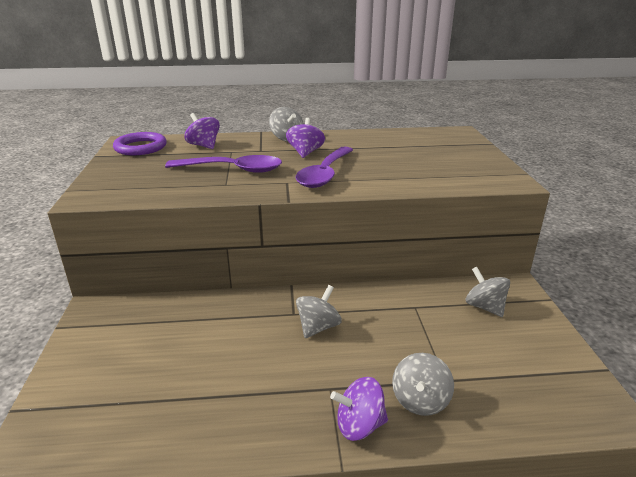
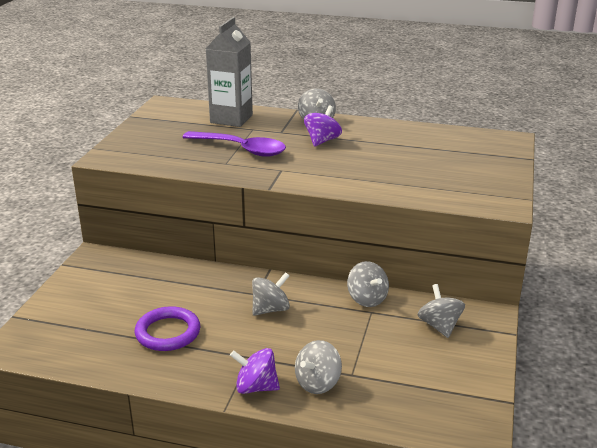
camera: 20 degrees right, 0 degrees up
(140, 147) = (173, 112): purple ring -> purple ring (168, 332)
(204, 146) = (231, 119): purple spinning top -> grey carton
(324, 174) = (322, 167): purple spoon -> none
(402, 295) = (367, 299): none -> grey spinning top

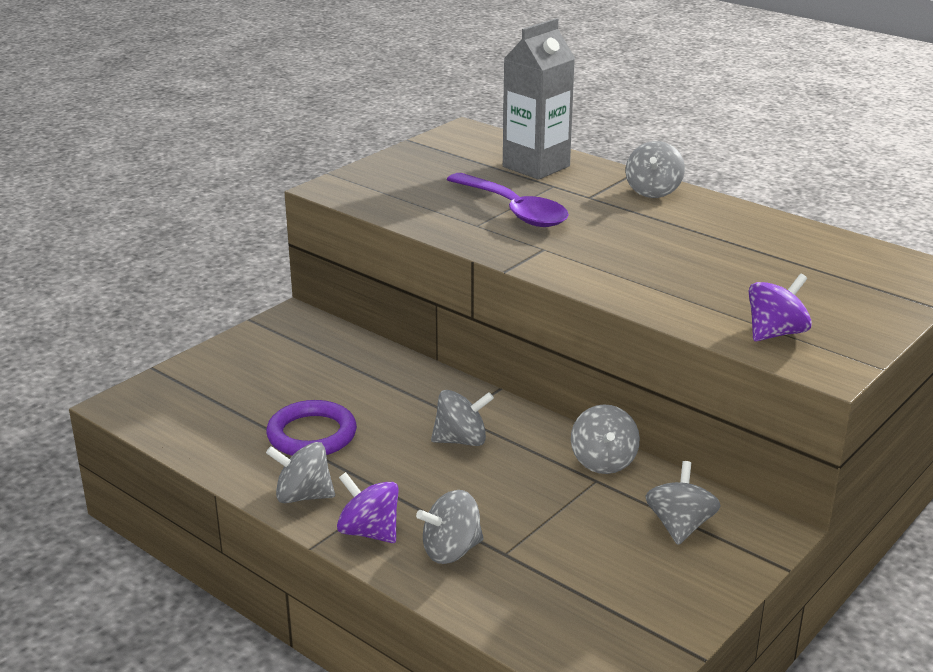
camera: 25 degrees right, 0 degrees up
(193, 376) = (303, 496): none -> grey spinning top
(322, 141) = (636, 220): purple spinning top -> purple spinning top (775, 333)

